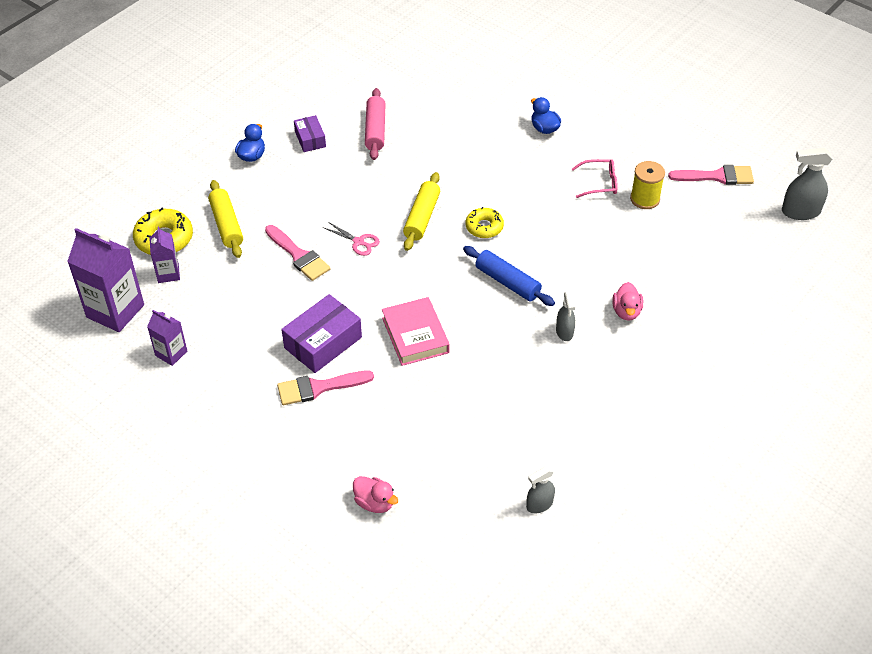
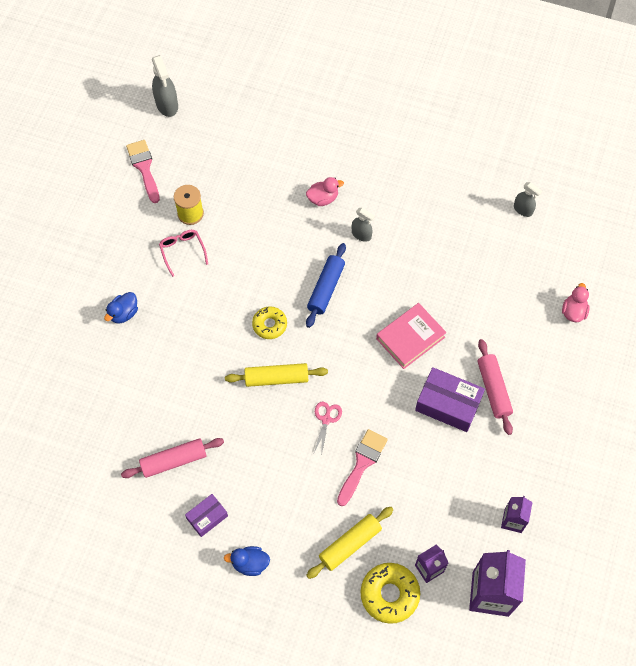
camera: 110 degrees left, 15 degrees up
(318, 388) = (493, 389): pink brush -> pink rolling pin
(564, 332) = (361, 234): grey spray bottle -> grey spray bottle turned 60 degrees clockwise

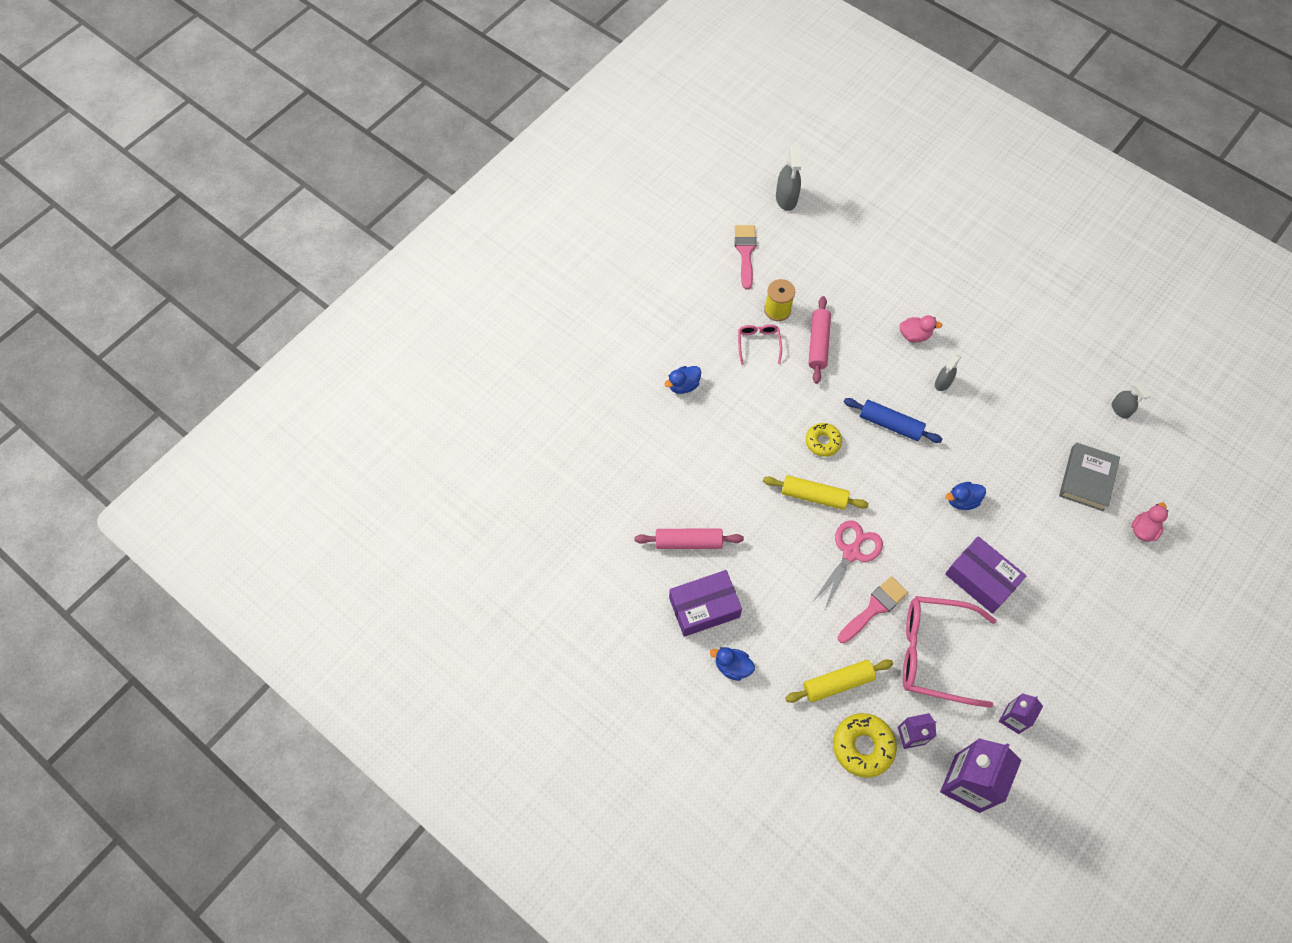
camera: 20 degrees right, 0 degrees up
(207, 517) = (704, 607): purple box -> purple box, size x1.72
(326, 288) = (890, 424): blue rolling pin -> blue rolling pin turned 75 degrees clockwise
(326, 419) = (851, 552): pink scissors -> pink scissors, size x1.68
(361, 234) = (943, 383): grey spray bottle -> grey spray bottle turned 75 degrees clockwise
(410, 338) = (962, 501): pink book -> blue duck
(428, 486) = (935, 653): none -> pink glasses
(493, 389) = (1033, 580): pink rolling pin -> pink rolling pin (818, 344)
(512, 282) = (1087, 479): none -> grey book

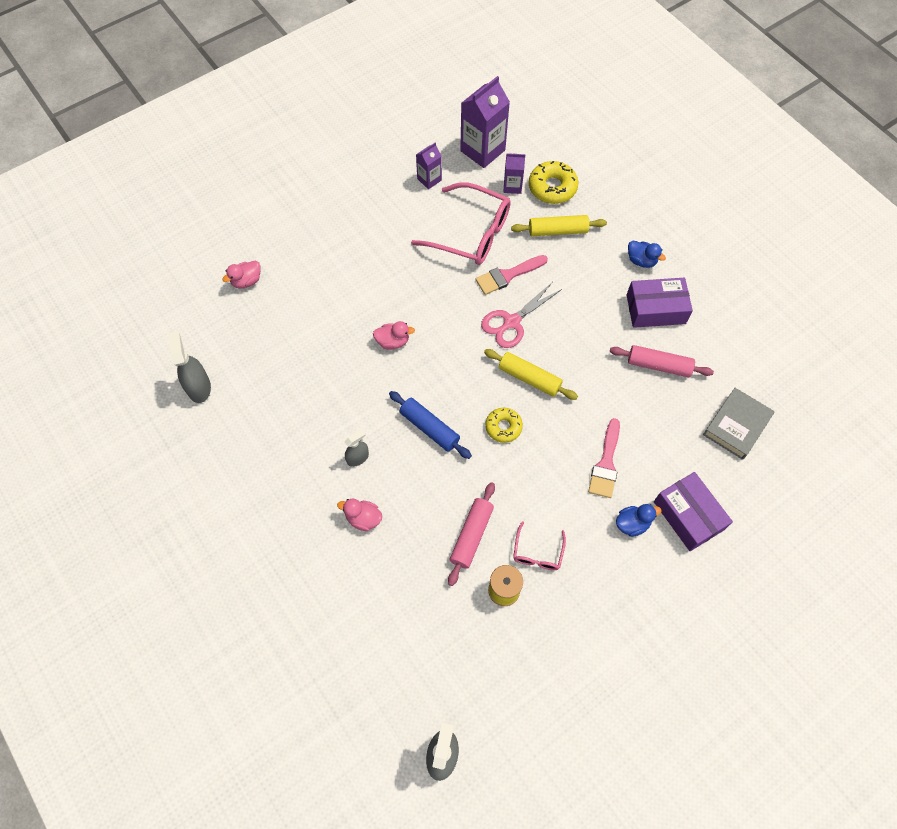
camera: 165 degrees left, 0 degrees up
(745, 252) = (519, 683): pink brush -> pink brush (606, 463)
(962, 501) = (393, 341): blue duck -> pink duck
(981, 579) = (407, 276): purple box -> purple box (688, 515)
(1087, 479) = (269, 333): grey book -> grey book (736, 425)
(1120, 410) = (199, 387): grey spray bottle -> grey spray bottle, size x1.60

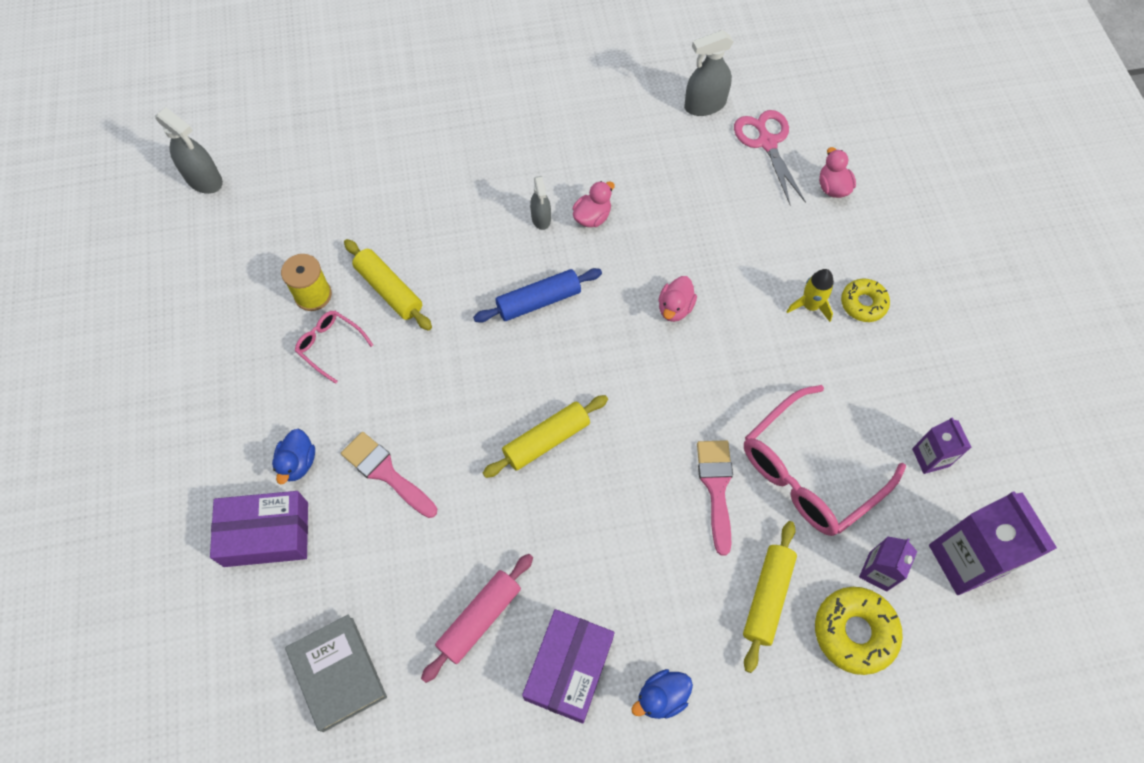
camera: 115 degrees right, 0 degrees up
(199, 387) = (704, 105): grey spray bottle -> grey spray bottle turned 150 degrees clockwise
(353, 266) = (810, 306): none -> yellow rocket
(363, 518) = (469, 199): pink duck -> pink duck (592, 217)
(471, 536) = (389, 290): pink rolling pin -> yellow rolling pin
(503, 427) = (497, 379): yellow donut -> yellow donut (863, 304)
(511, 322) = (639, 458): pink scissors -> pink scissors (767, 142)

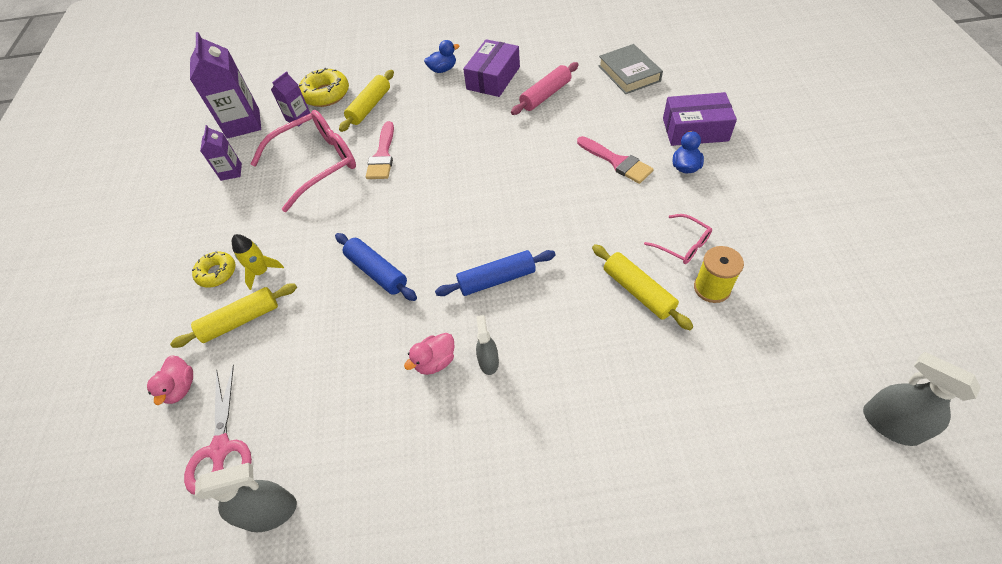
camera: 170 degrees left, 10 degrees down
(546, 440) = (497, 180): yellow rolling pin -> yellow rolling pin (240, 320)
(675, 308) = (377, 272): pink duck -> blue rolling pin

